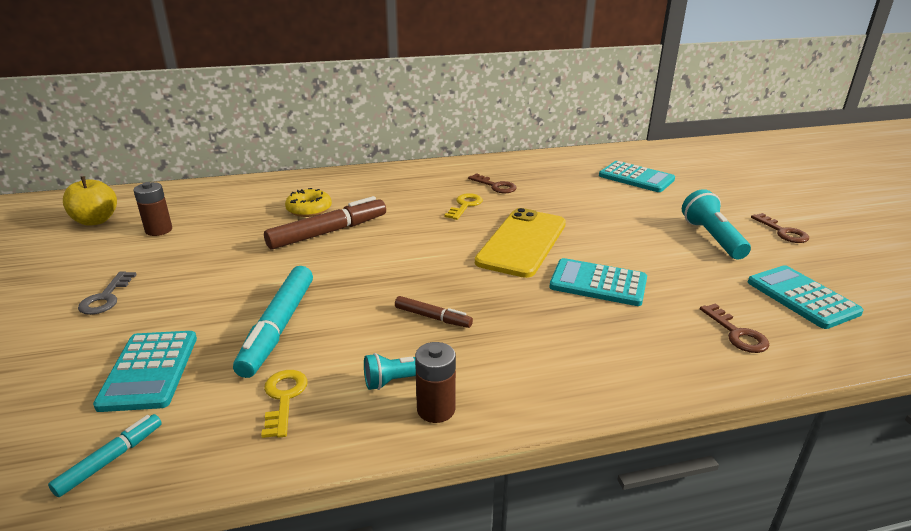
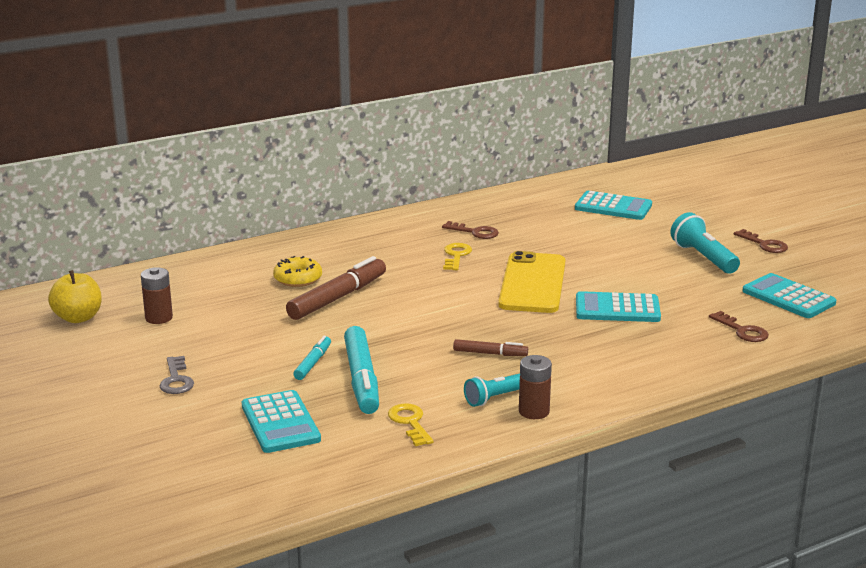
camera: 15 degrees left, 5 degrees down
(110, 459) = (311, 475): turquoise marker -> turquoise marker (313, 363)

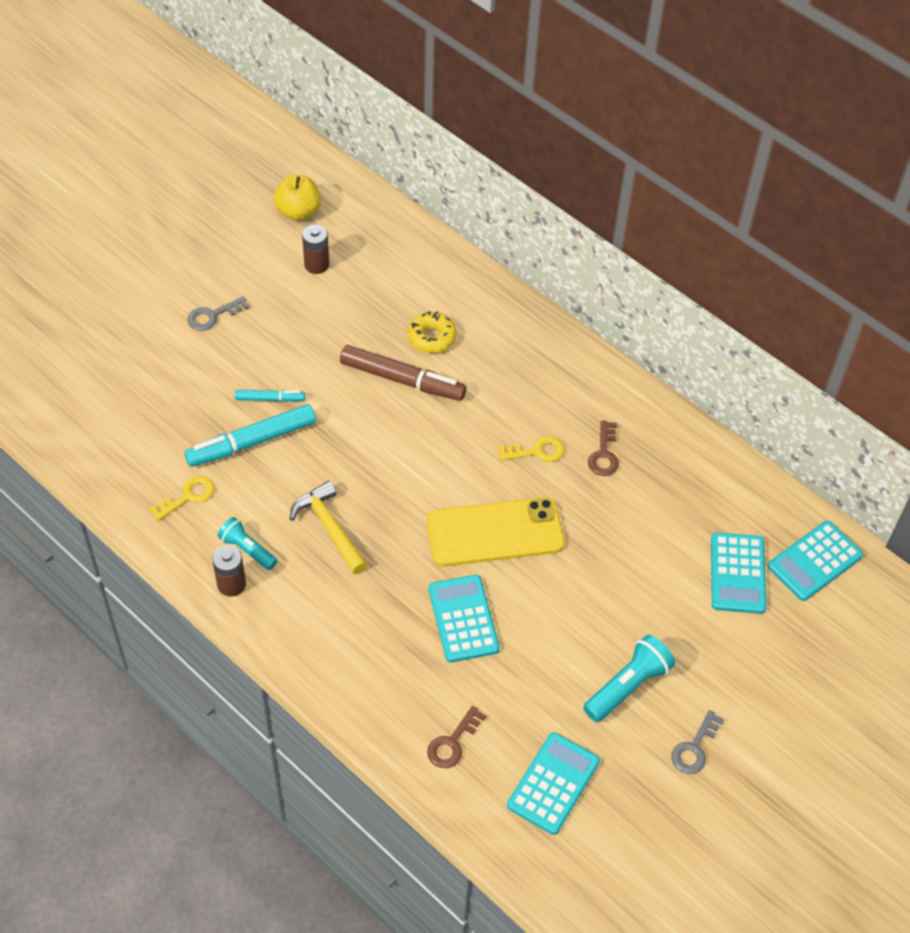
camera: 70 degrees right, 30 degrees up
(280, 423) = (163, 407): turquoise calculator -> turquoise calculator (814, 561)
(490, 353) = (330, 528): brown marker -> yellow hammer
(764, 244) = (695, 748): brown key -> grey key

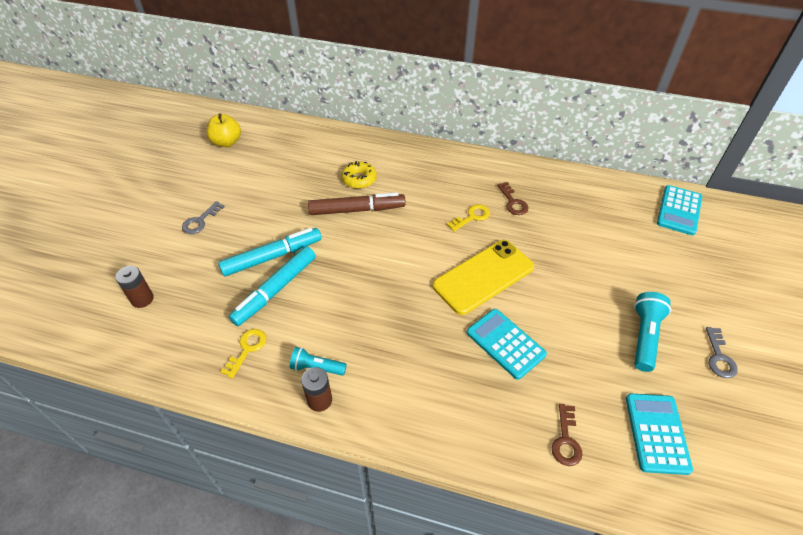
camera: 25 degrees left, 5 degrees down
(270, 399) = (272, 256): turquoise marker -> turquoise marker, size x1.90
(316, 265) = (257, 166): brown battery -> brown battery (142, 299)
(330, 528) = (369, 324): yellow hammer -> none
(737, 573) = (645, 236): turquoise calculator -> none

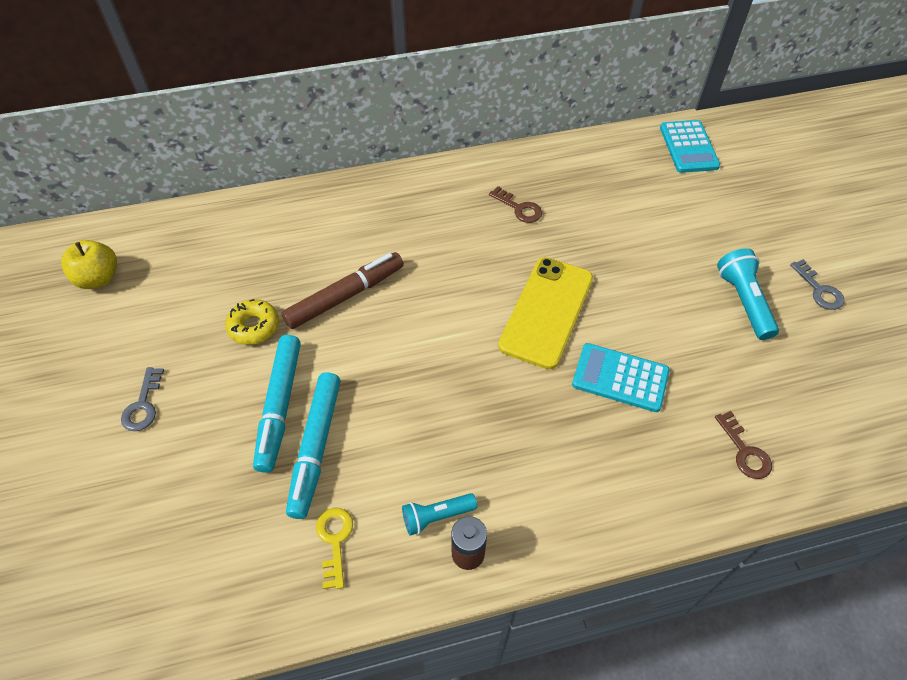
camera: 30 degrees left, 5 degrees up
(142, 299) = (139, 552): brown battery -> none
(272, 256) = (280, 406): turquoise marker -> turquoise marker turned 150 degrees clockwise
(359, 179) = (320, 255): yellow donut -> yellow donut (254, 326)
(471, 217) = (486, 246): yellow key -> none
(657, 433) = (817, 397): turquoise calculator -> none

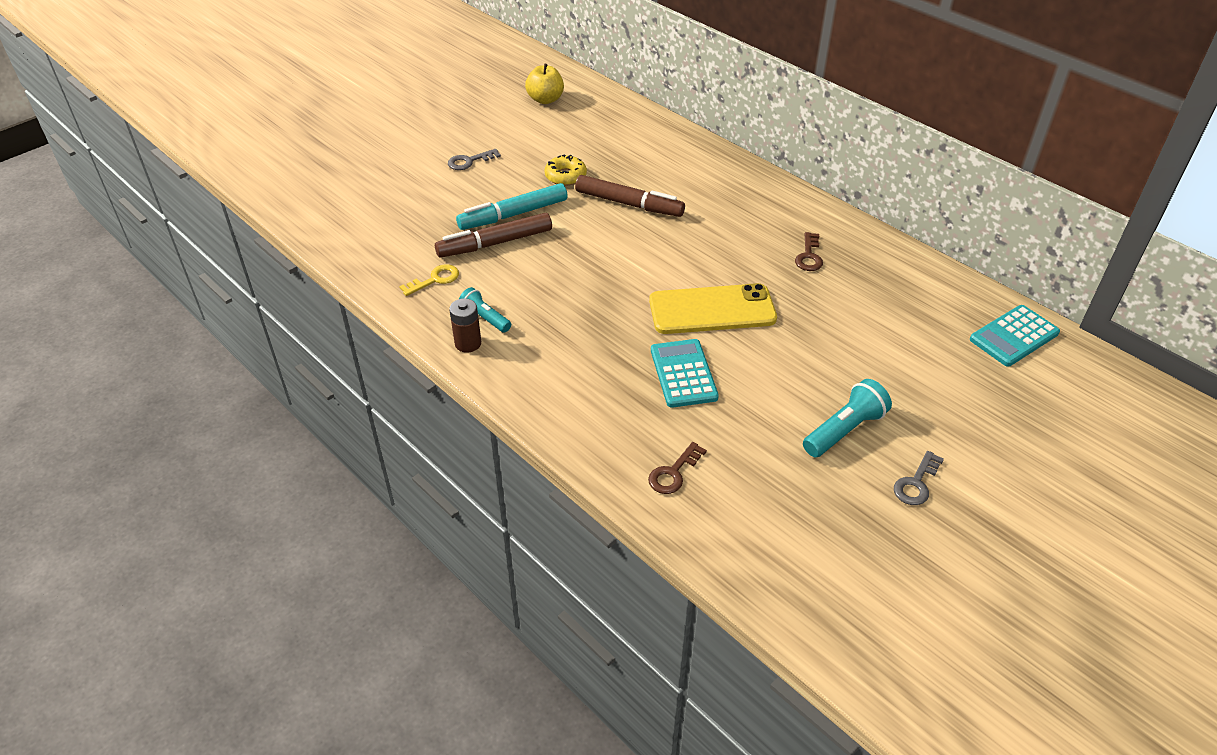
camera: 60 degrees right, 10 degrees down
(316, 447) = (495, 243): turquoise marker -> brown marker

